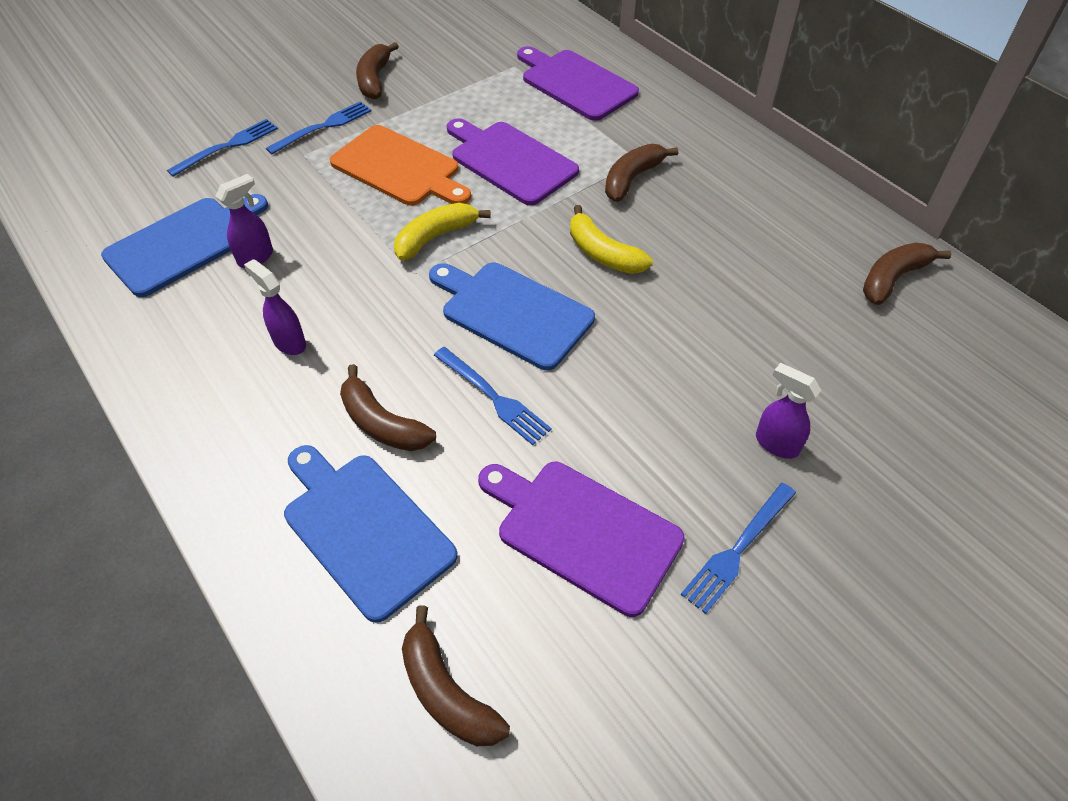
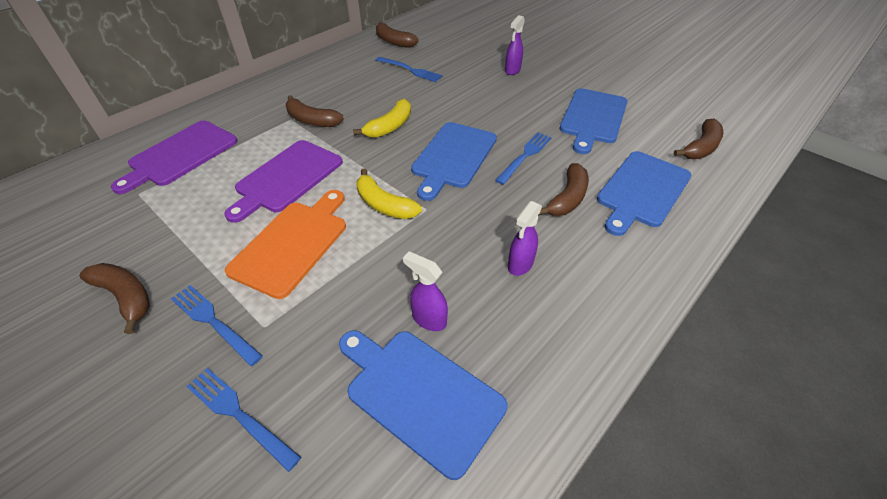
camera: 100 degrees left, 5 degrees down
(375, 79) = (126, 297): brown banana -> brown banana turned 135 degrees counterclockwise
(582, 531) = (592, 118): purple cutting board -> blue cutting board
(737, 549) = (574, 79): blue fork -> blue fork (410, 70)

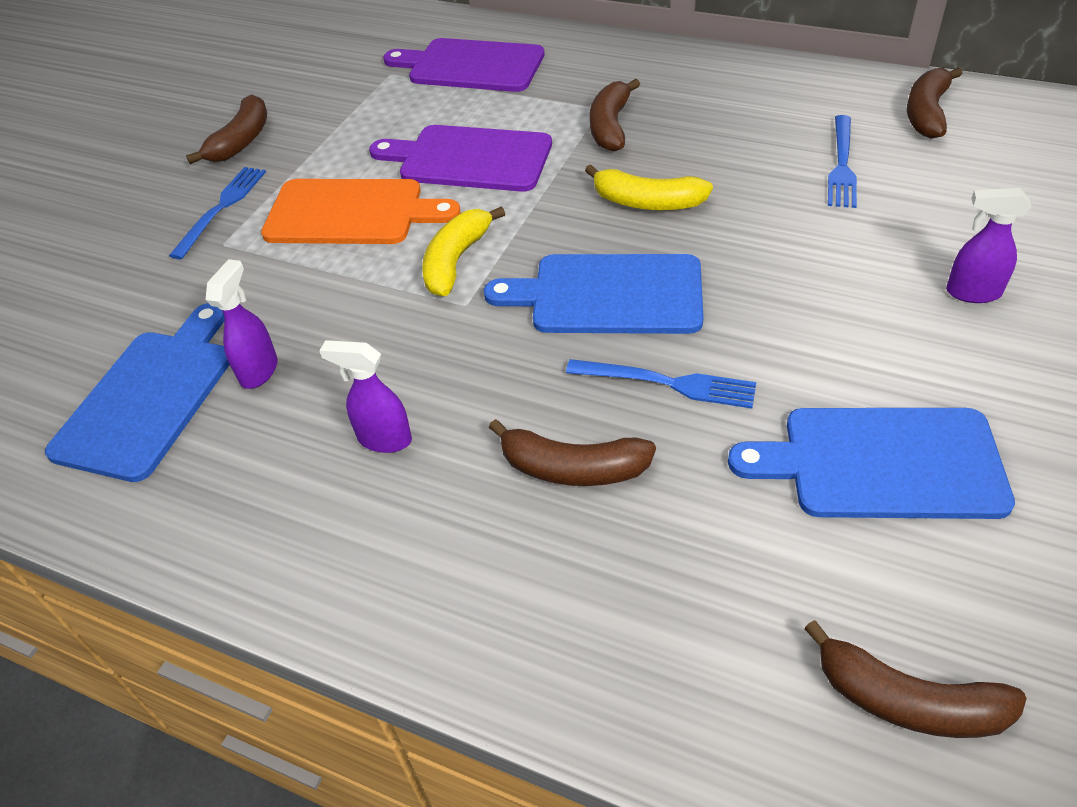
camera: 75 degrees right, 0 degrees up
(239, 414) = (115, 273): blue fork -> none
(641, 191) = (656, 586): blue cutting board -> none

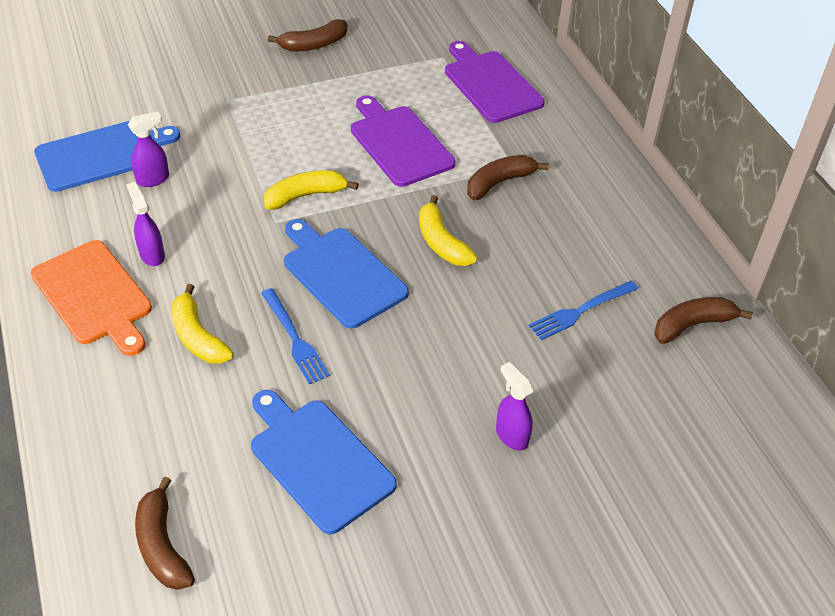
camera: 40 degrees right, 0 degrees up
(222, 208) = (252, 79): blue fork -> none
(351, 213) = (301, 129): orange cutting board -> orange cutting board (94, 296)
(572, 468) = (198, 337): brown banana -> yellow banana

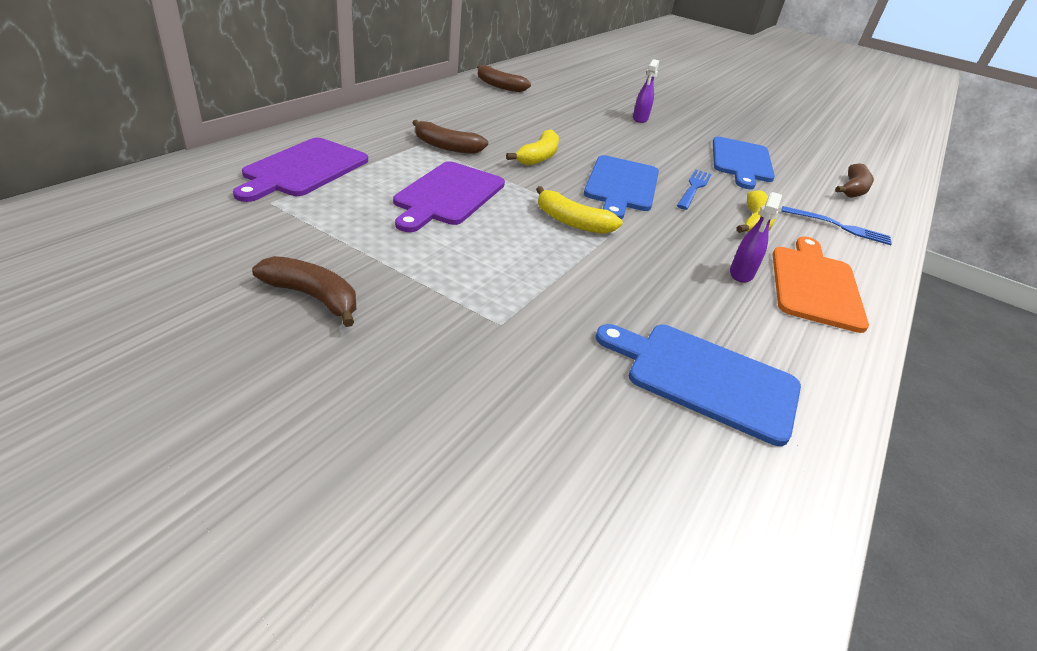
camera: 130 degrees left, 10 degrees down
(153, 179) = (676, 317): purple spray bottle -> none
(580, 311) = (532, 111): blue fork -> blue fork (839, 227)

